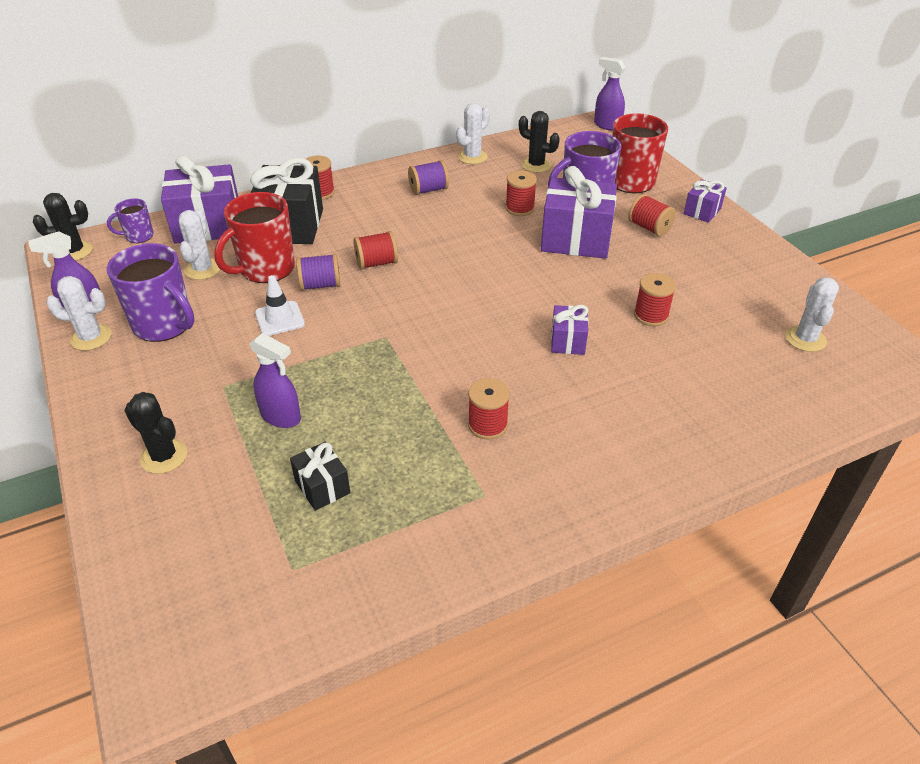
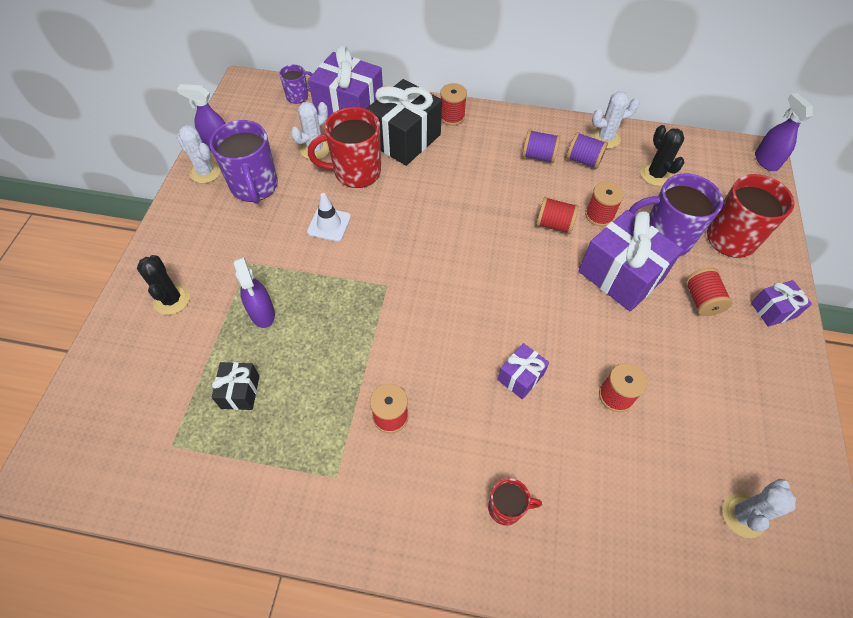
camera: 35 degrees right, 15 degrees up
(74, 251) = (250, 89): black cactus -> none
(138, 236) = (298, 96): purple mug -> purple mug turned 135 degrees clockwise
(320, 285) = (380, 209): purple spool -> purple spool (583, 160)
(376, 263) = (437, 210): red spool -> red spool (554, 224)
(646, 430) = (506, 508): none -> red mug

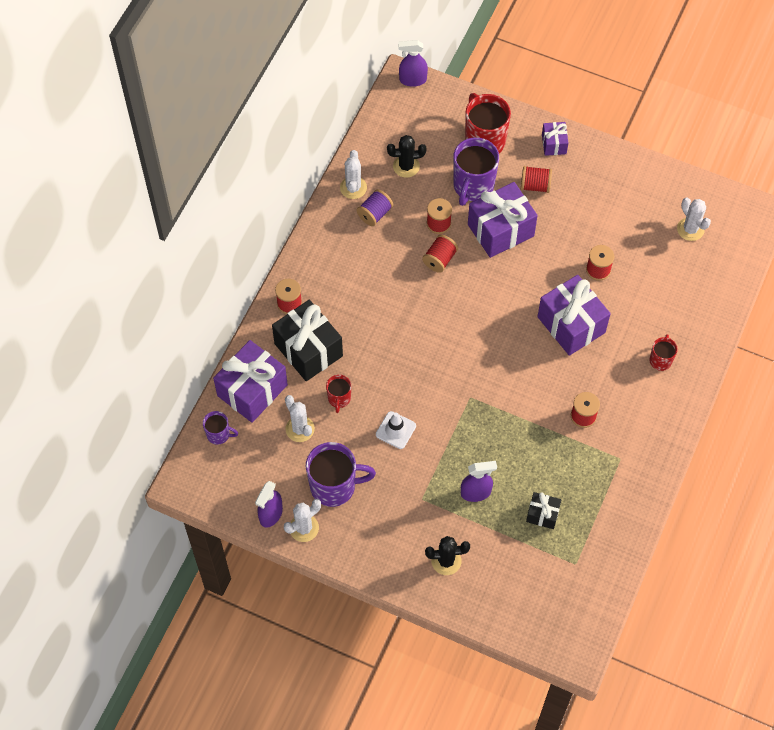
camera: 75 degrees left, 5 degrees up
(298, 96) = (219, 434): purple mug -> purple mug turned 120 degrees clockwise
(355, 172) = (339, 399): red mug -> red mug, size x0.52
(520, 377) = (571, 325): purple gift -> purple gift, size x1.98
(538, 156) = (360, 247): purple spool -> none

